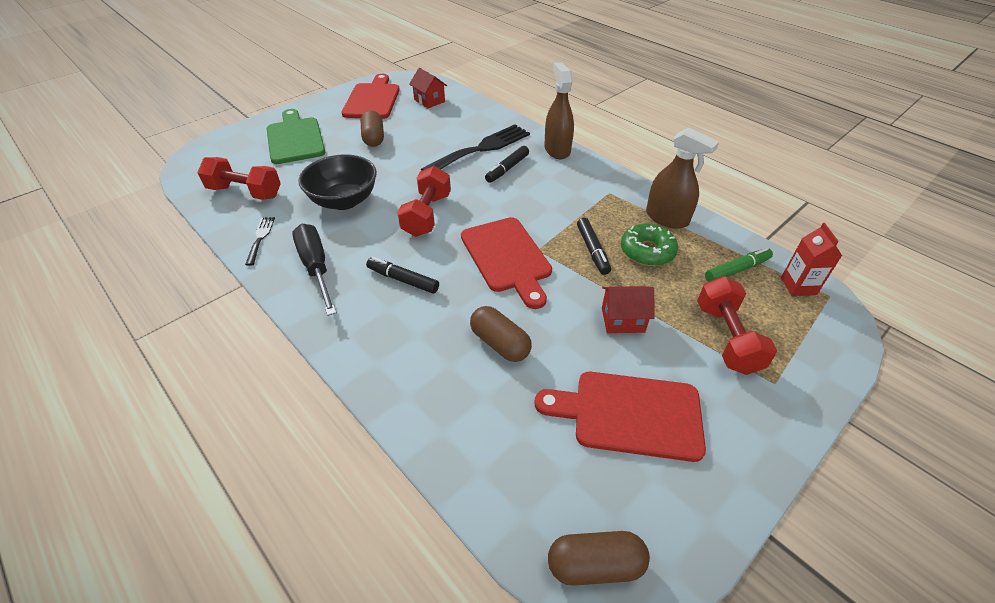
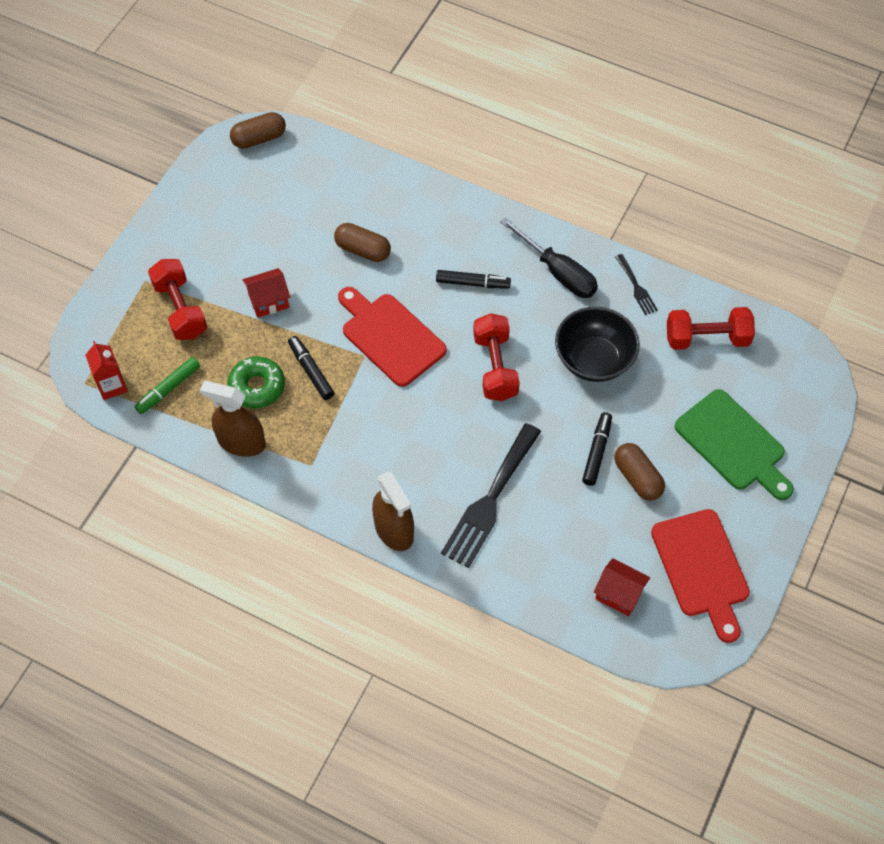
camera: 160 degrees right, 15 degrees up
(507, 169) = (442, 470): black marker -> black marker (597, 452)
(629, 414) = (251, 225): red cutting board -> none

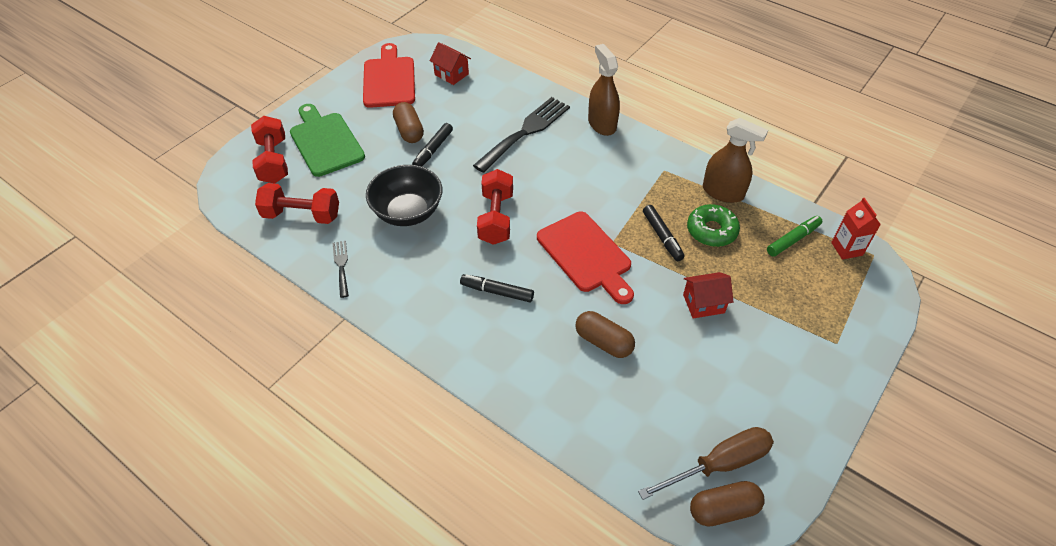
camera: 170 degrees left, 10 degrees down
(180, 309) = (793, 308): red dumbbell -> red dumbbell (273, 161)
(261, 167) = (719, 464): none -> brown screwdriver
(558, 272) = (410, 290): black screwdriver -> none

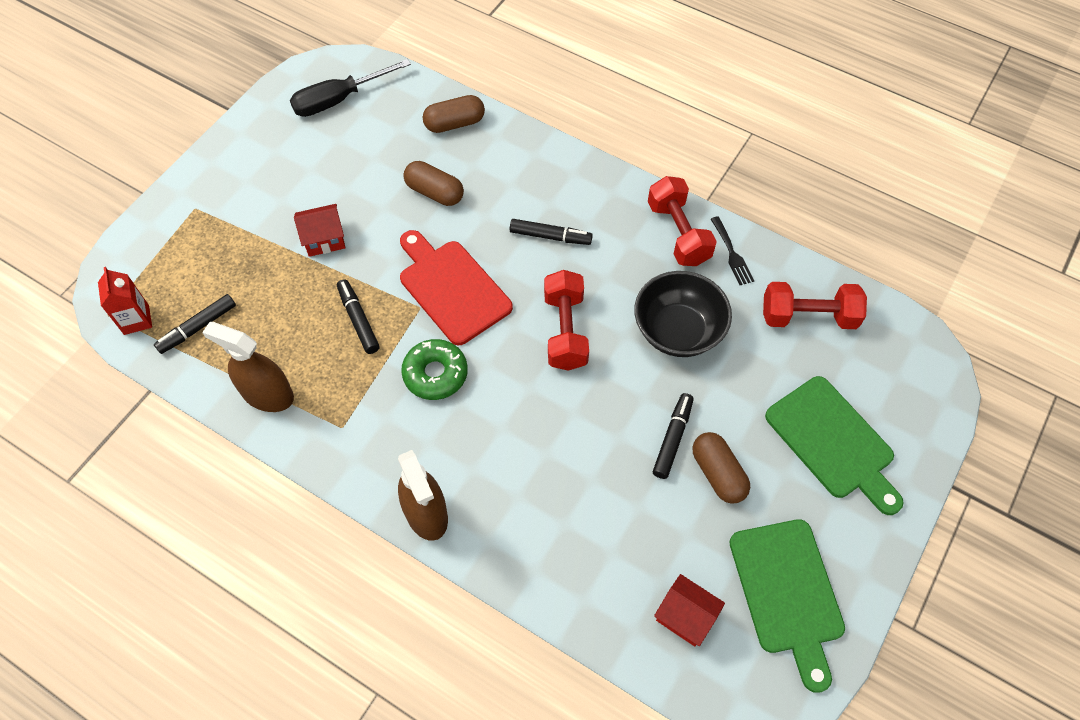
camera: 175 degrees right, 10 degrees up
(273, 161) = (888, 400): red dumbbell -> red dumbbell (678, 233)
(389, 79) = (788, 593): red cutting board -> green cutting board
(526, 131) = (542, 487): black fork -> none
(711, 231) = (296, 333): green donut -> green donut (435, 374)
(719, 464) = (339, 100): brown screwdriver -> black screwdriver
(723, 509) = (342, 70): brown capsule -> brown capsule (454, 123)
(793, 239) = (198, 328): green marker -> black marker

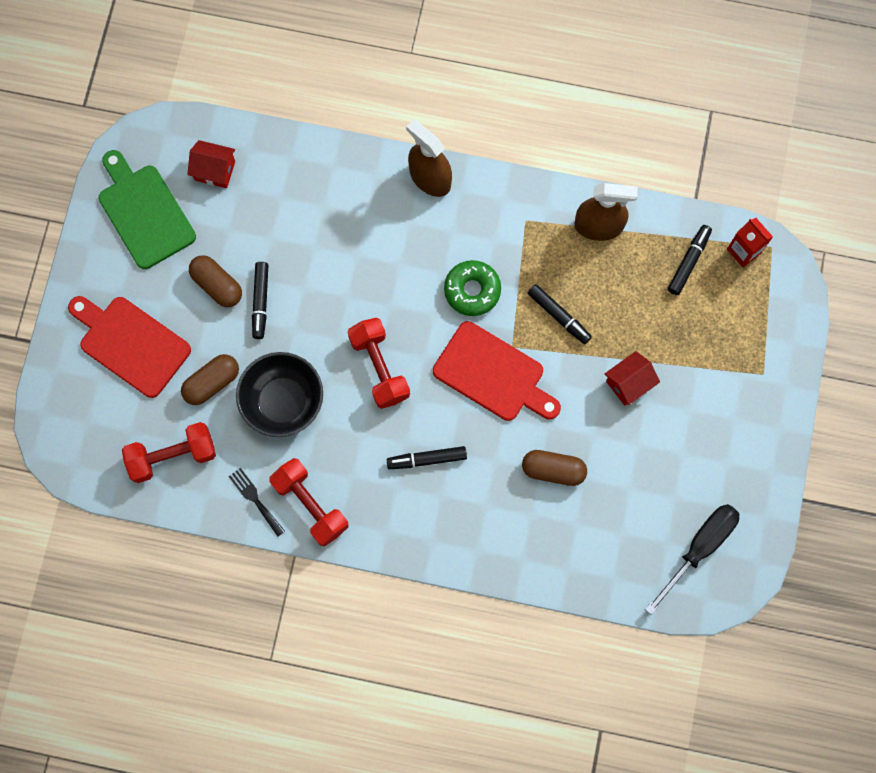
camera: 160 degrees right, 15 degrees up
(454, 123) = (570, 560): brown capsule -> brown capsule (212, 383)
(833, 442) = (131, 344): green cutting board -> red cutting board

